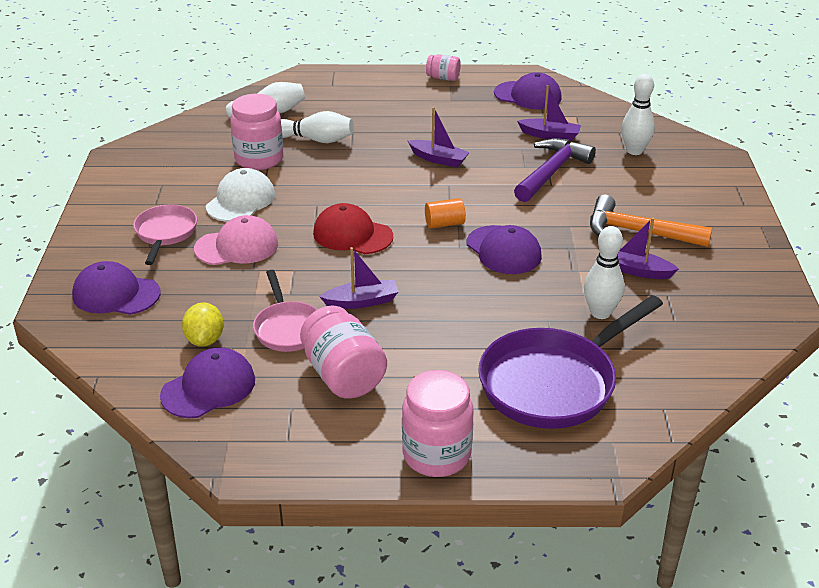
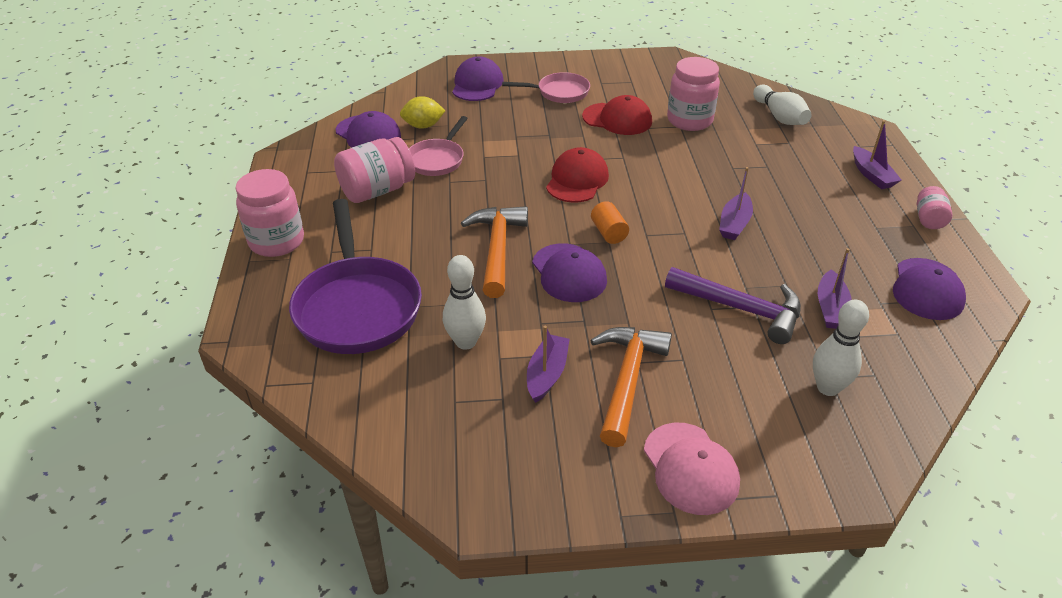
camera: 85 degrees right, 5 degrees up
(237, 246) = (547, 125): pink cap -> pink cap (690, 468)
(240, 200) = (617, 119): white cap -> red cap
(288, 328) = (437, 160): pink pan -> pink pan turned 45 degrees counterclockwise
(316, 140) = (739, 147): white bowling pin -> none
(362, 301) = (475, 192): purple boat -> purple boat (872, 175)
(464, 290) = (497, 249): none -> orange hammer
(503, 250) = (569, 273): purple cap -> purple cap turned 75 degrees counterclockwise
(553, 383) = (357, 307): purple pan -> purple pan turned 150 degrees counterclockwise

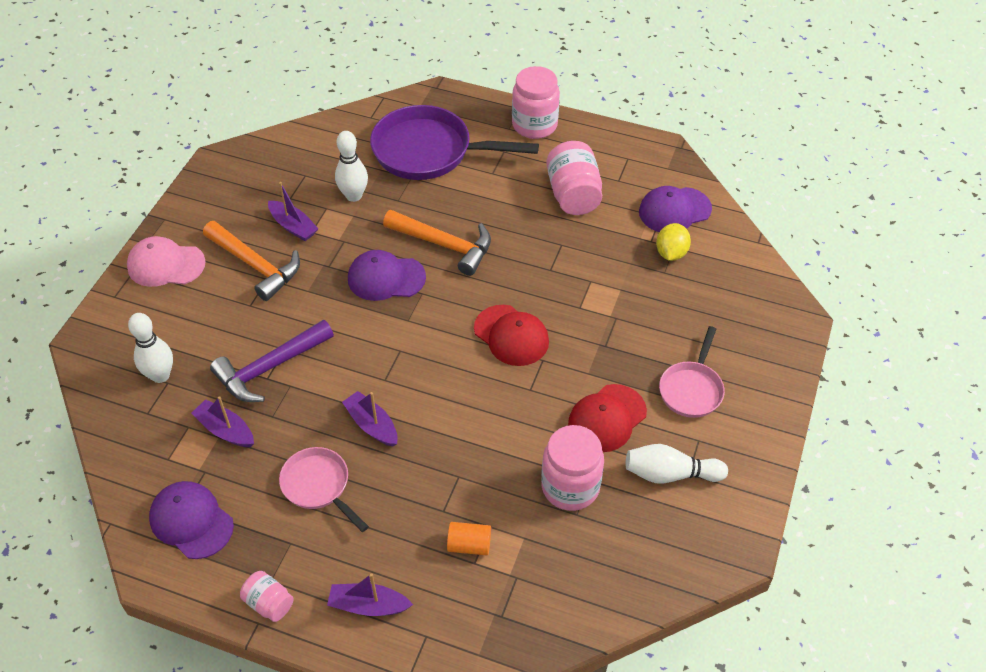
camera: 115 degrees right, 10 degrees up
(437, 160) = (602, 246): pink pan -> pink pan (318, 486)
(477, 84) = (742, 322): purple cap -> none
(609, 233) = (419, 325): orange cylinder -> orange cylinder (469, 545)
(779, 117) = (531, 589): white bowling pin -> white bowling pin (670, 474)

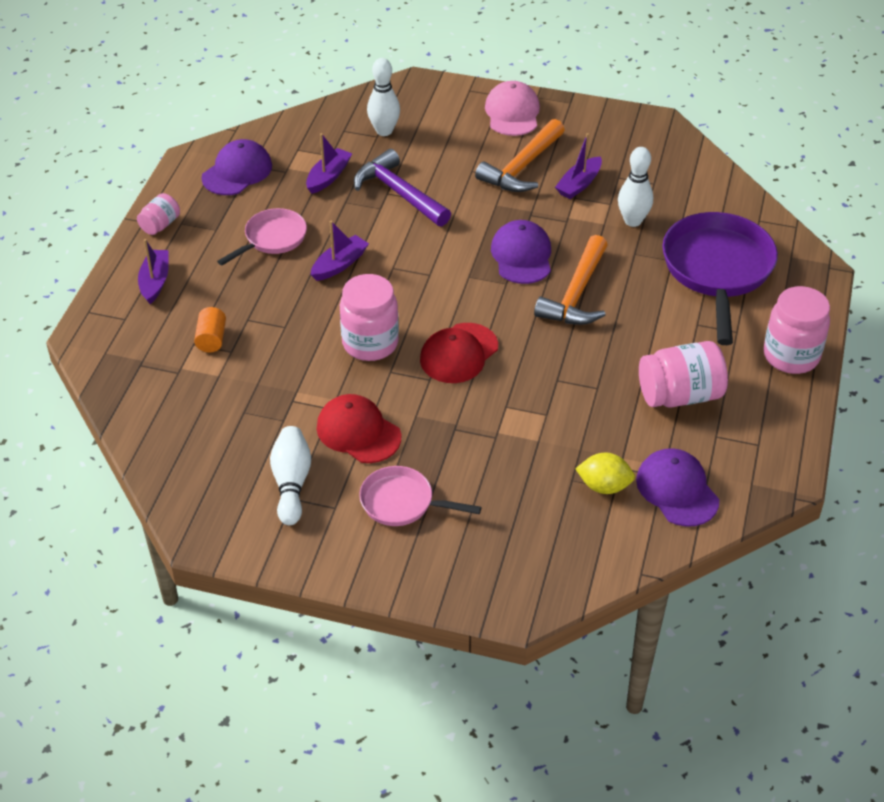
camera: 85 degrees right, 5 degrees down
(570, 487) = (274, 406): pink jar -> pink jar (370, 343)

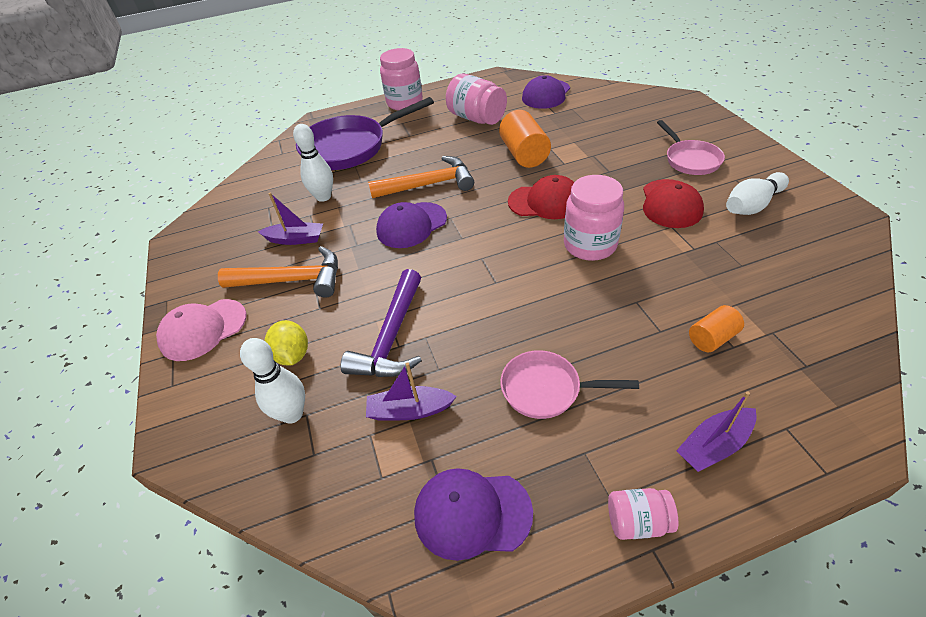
camera: 120 degrees left, 0 degrees up
(339, 264) = (527, 316): purple boat -> none
(556, 388) = (524, 154): none -> orange cylinder
(604, 486) = (574, 111): yellow lemon -> yellow lemon (292, 355)

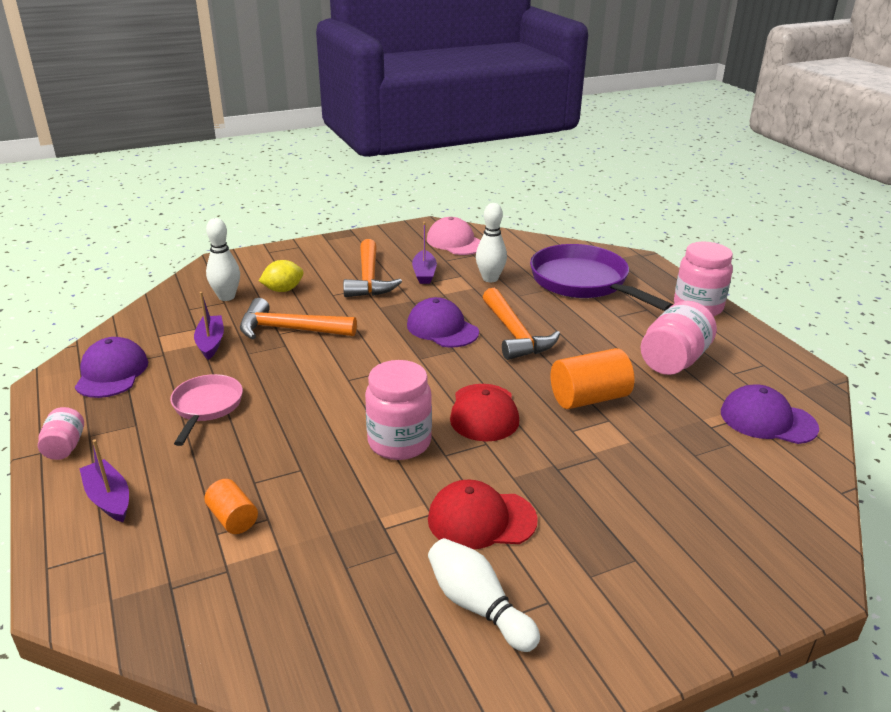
camera: 80 degrees right, 15 degrees down
(203, 329) = (319, 253): pink cap -> pink cap (455, 242)
(392, 337) = (289, 329): purple hammer -> orange hammer
(690, 160) = (599, 556): pink pan -> none

